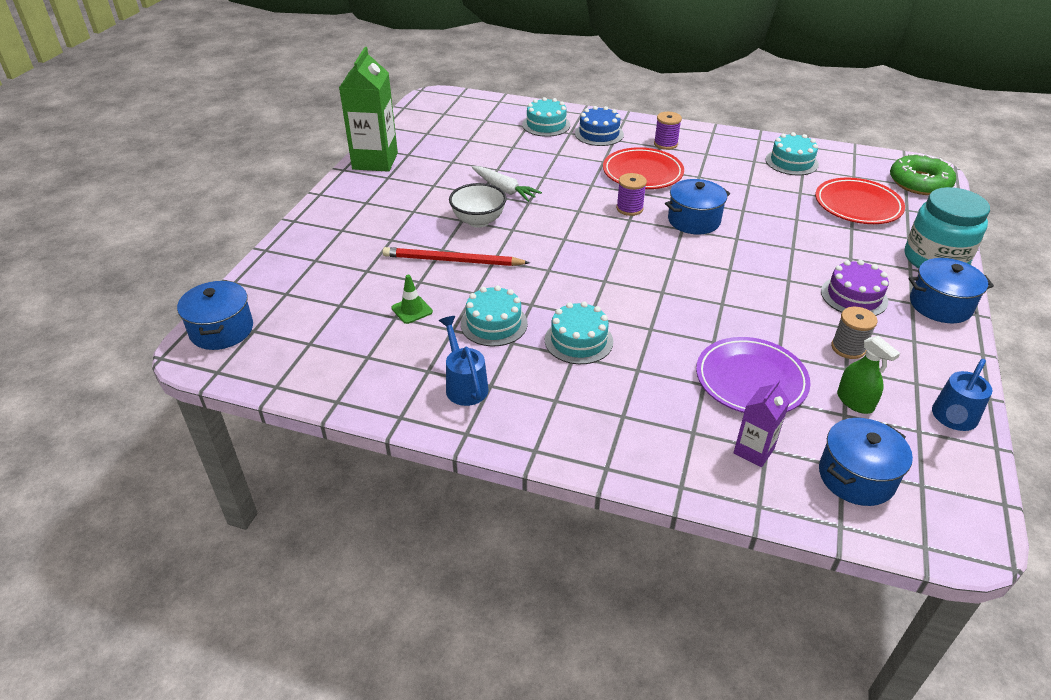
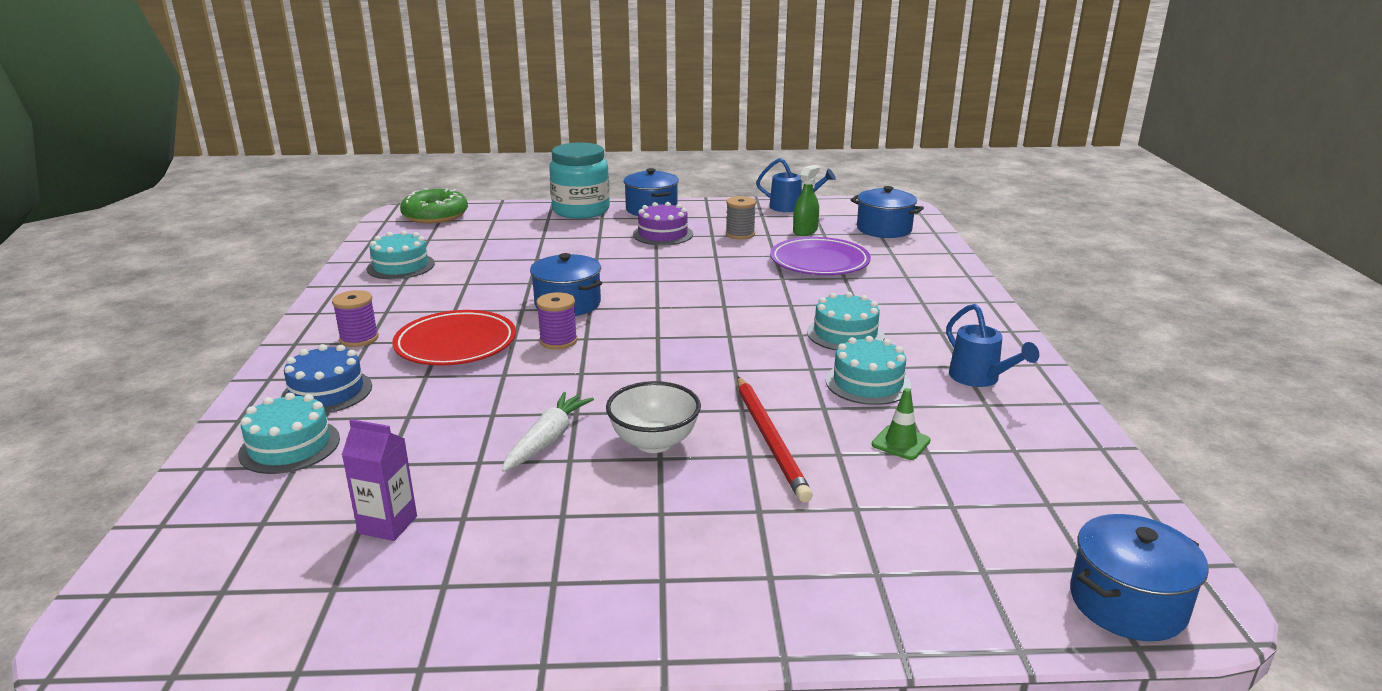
camera: 110 degrees left, 15 degrees down
(375, 161) = (488, 625): green carton -> none
(464, 385) = (979, 378): blue watering can -> blue watering can turned 75 degrees counterclockwise
(753, 451) = (899, 257): purple carton -> purple carton (388, 525)
(857, 205) = (495, 236): red plate -> none

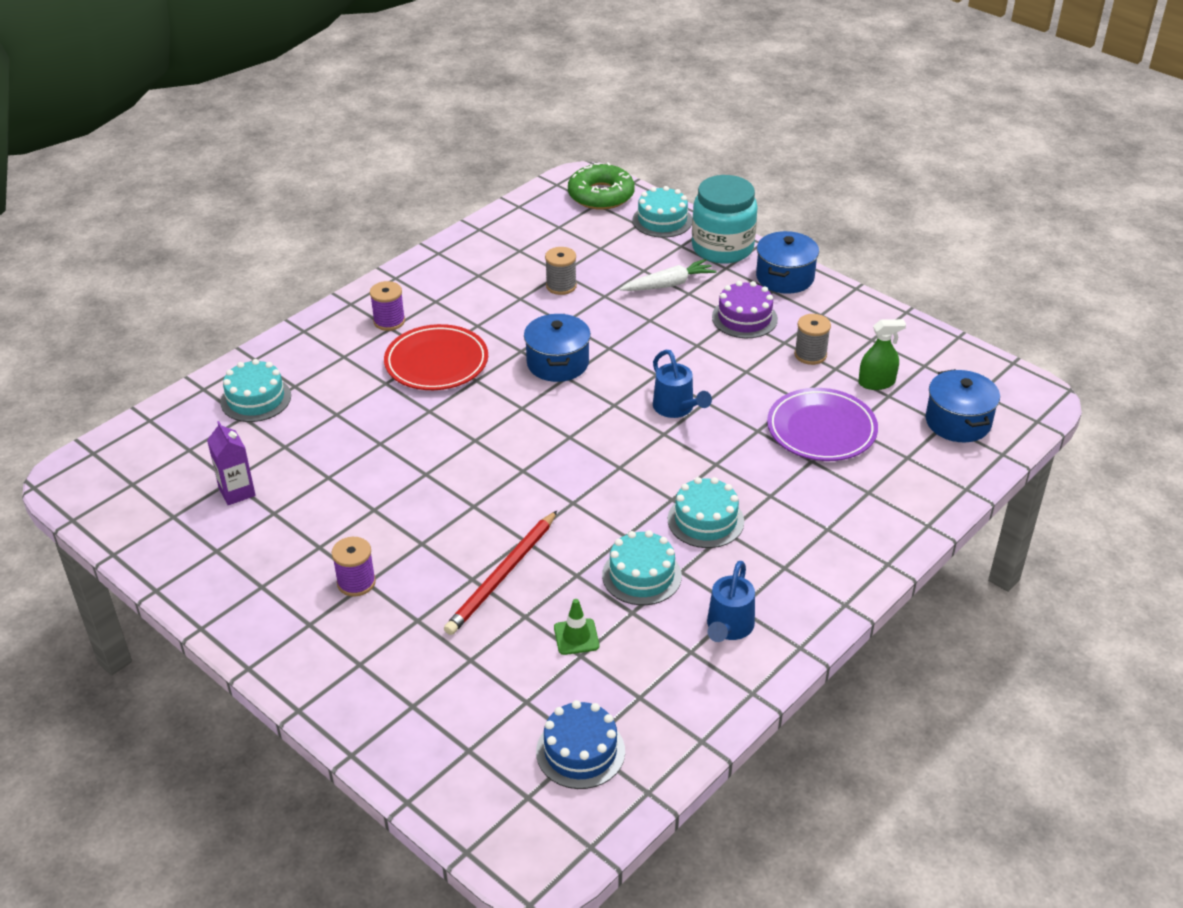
camera: 45 degrees right, 15 degrees up
(327, 392) = (319, 363): blue cake -> blue cake (580, 751)
(401, 266) = (501, 252): turquoise cake -> turquoise cake (662, 220)
(490, 266) = (561, 286): none -> grey spool
(547, 440) = (381, 485): white carrot -> white carrot (668, 284)
(558, 341) = (501, 399): purple spool -> purple spool (356, 582)
(654, 442) = (435, 529): white bowl -> none
(791, 207) = (920, 342): blue watering can -> blue watering can (676, 408)
(1127, 603) = (508, 830): blue pot -> none

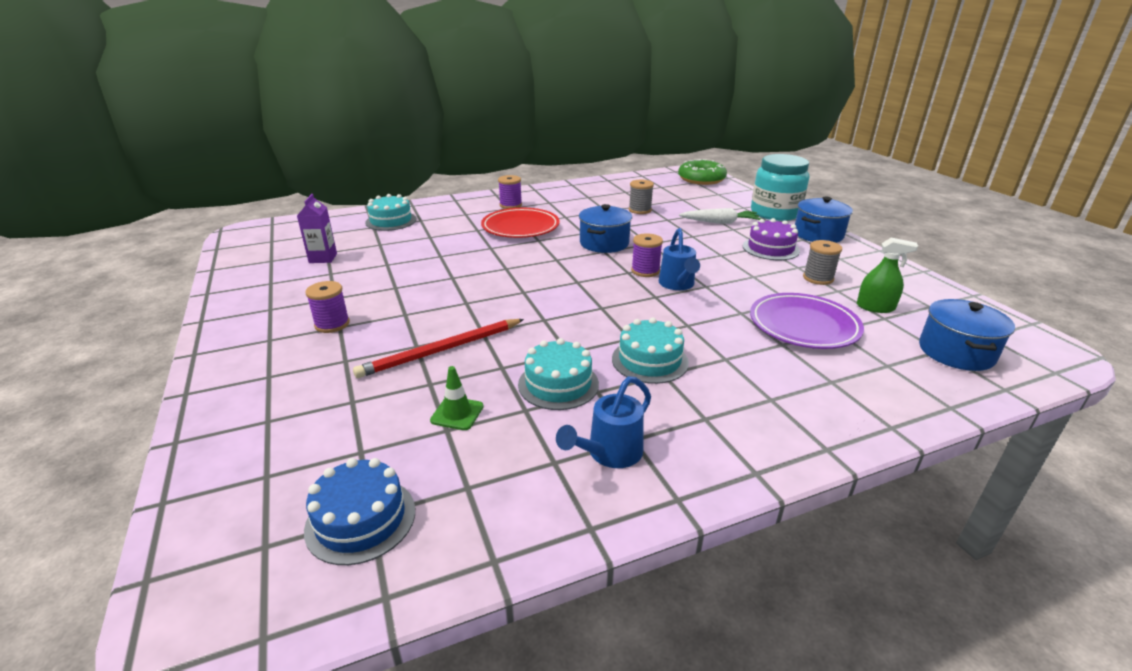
camera: 25 degrees right, 10 degrees down
(631, 397) = (645, 271): none -> purple spool
(662, 220) = (737, 195): turquoise cake -> none

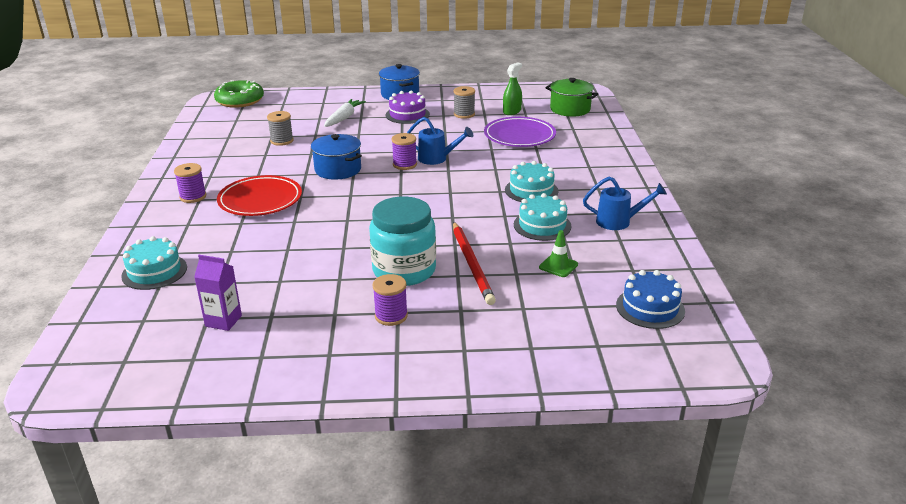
camera: 70 degrees left, 0 degrees up
(609, 453) = (618, 222): blue watering can -> blue watering can turned 60 degrees counterclockwise
(775, 213) = (347, 96): turquoise jar -> turquoise jar (404, 270)
(956, 352) = (570, 109): blue pot -> green pot

